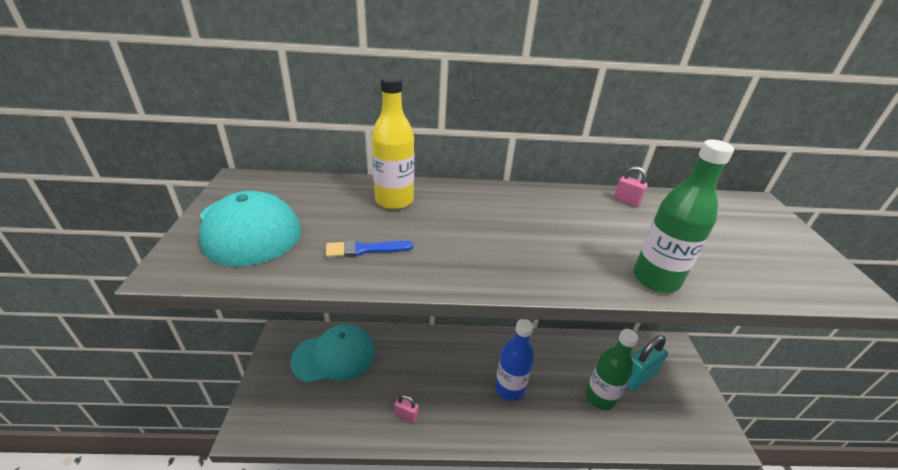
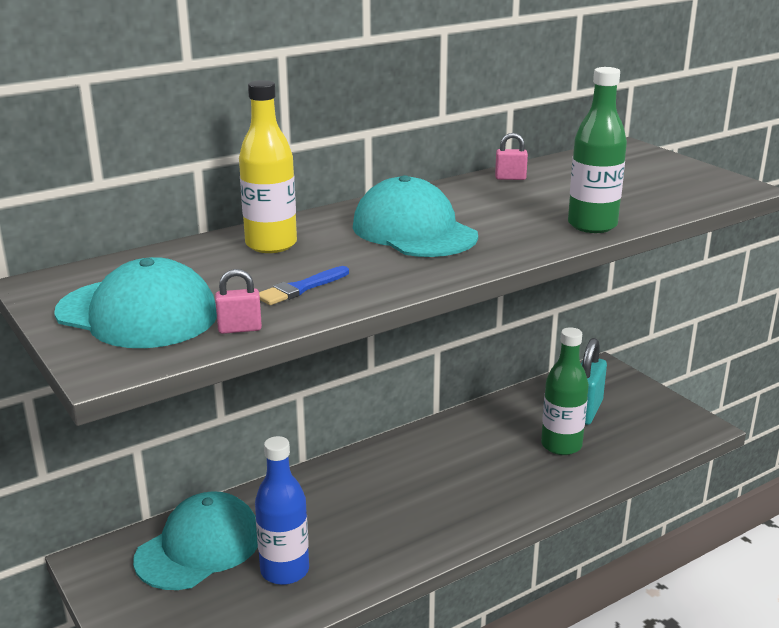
camera: 30 degrees left, 10 degrees down
(406, 416) = (358, 558): pink padlock -> pink padlock (240, 329)
(501, 226) = (414, 231): none -> turquoise cap
(509, 388) = (457, 480): blue bottle -> blue bottle (285, 570)

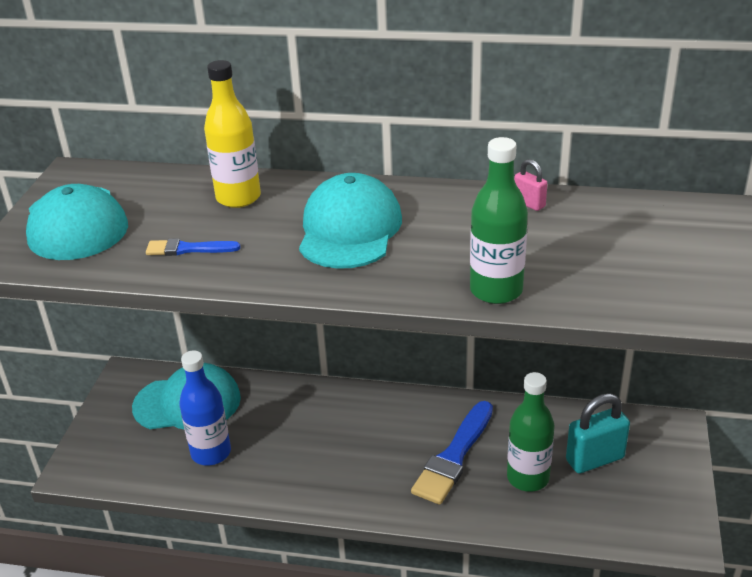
camera: 45 degrees right, 10 degrees up
(240, 329) = (101, 266): pink padlock -> none
(492, 460) = (454, 456): none -> blue brush

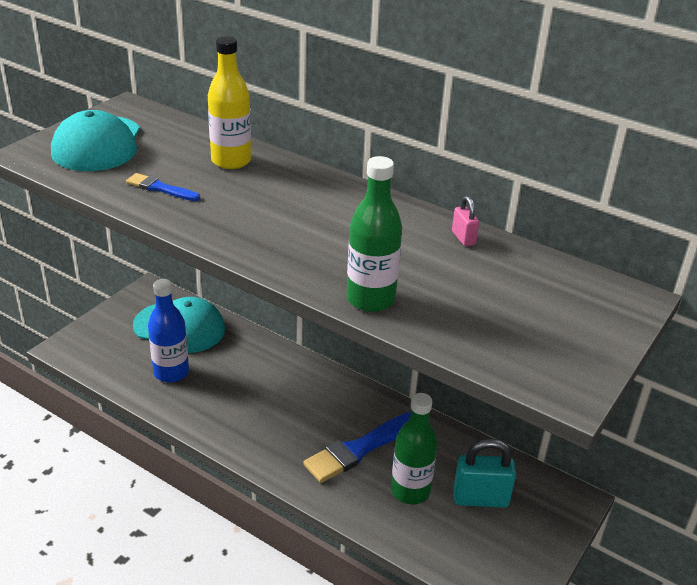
camera: 20 degrees right, 0 degrees up
(349, 229) = (295, 212): turquoise cap -> none

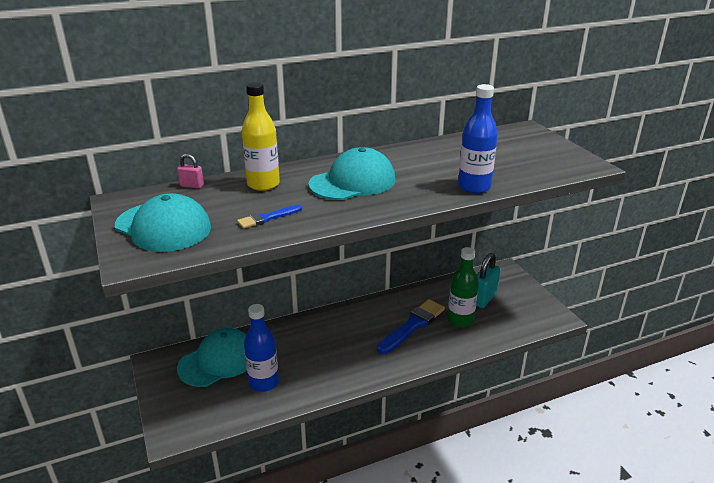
camera: 55 degrees left, 5 degrees down
(293, 210) = (353, 182): none -> turquoise cap
(359, 449) = (412, 325): blue brush -> blue brush turned 135 degrees counterclockwise
(370, 299) = (474, 187): green bottle -> blue bottle
(463, 238) = (436, 146): pink padlock -> pink padlock (192, 186)

